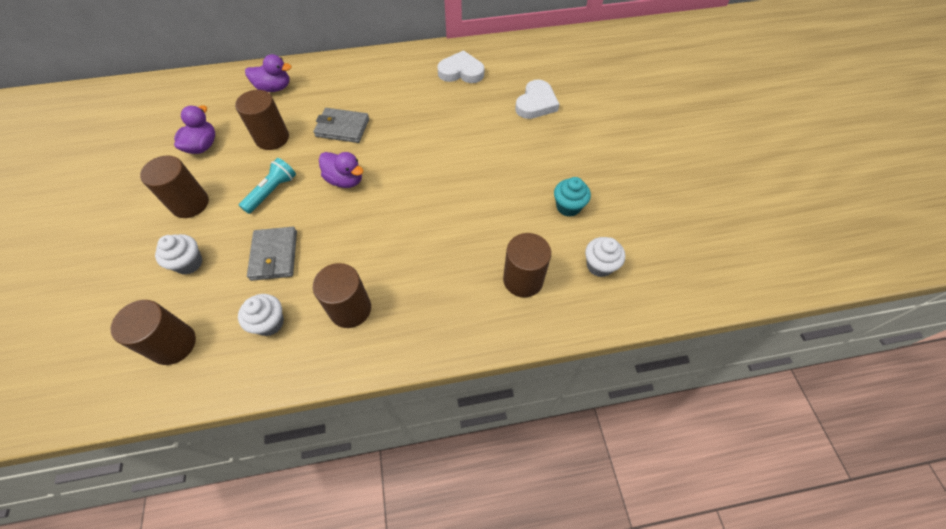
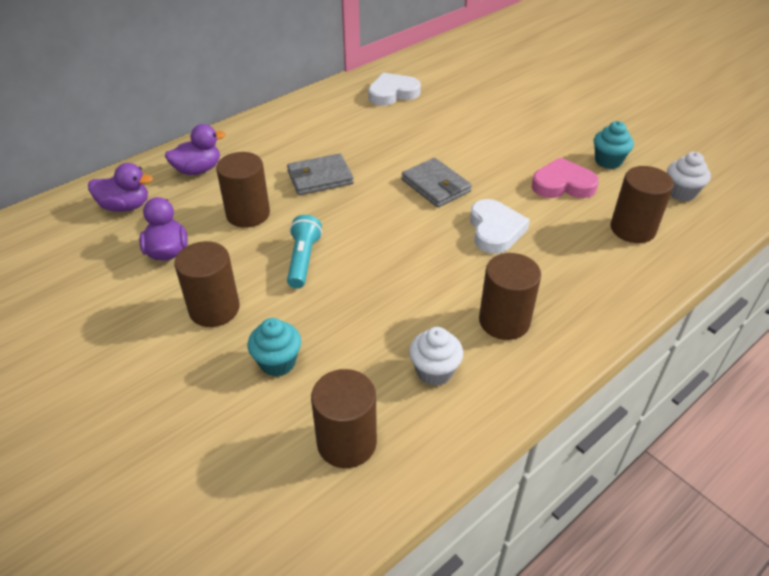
camera: 30 degrees left, 15 degrees down
(189, 263) = (277, 362): white cupcake -> turquoise cupcake
(274, 255) = (371, 312): grey wallet -> grey wallet (435, 186)
(345, 180) = (374, 219): purple duck -> purple duck (125, 206)
(509, 212) = (562, 184): none -> pink heart
(536, 103) = (492, 95): white heart -> white heart (495, 230)

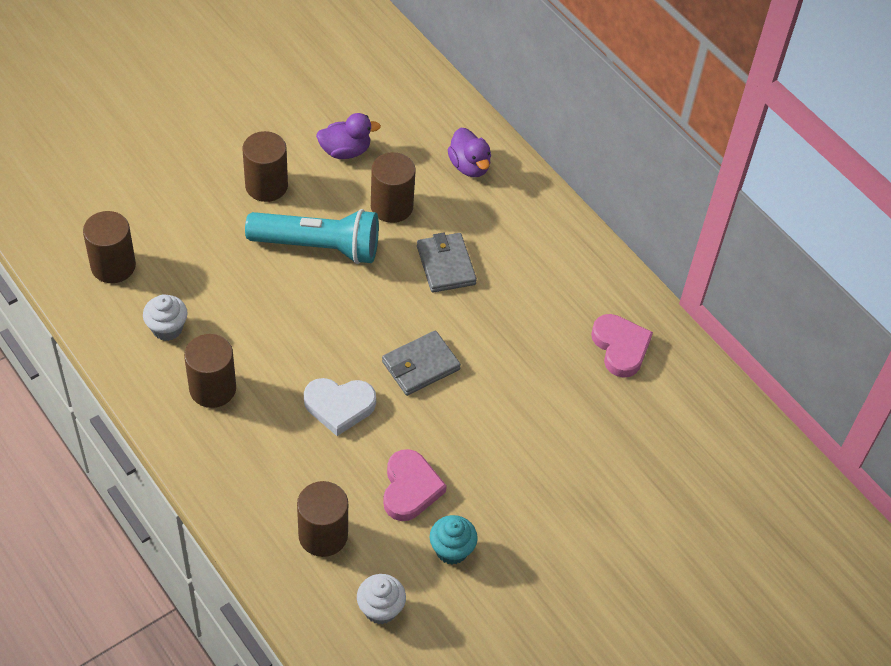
camera: 90 degrees right, 10 degrees up
(125, 206) = (415, 117): purple duck -> none
(277, 362) = (199, 227): turquoise cupcake -> none
(303, 260) = (318, 247): turquoise flashlight -> turquoise flashlight, size x1.77
(392, 93) = (620, 347): white heart -> pink heart

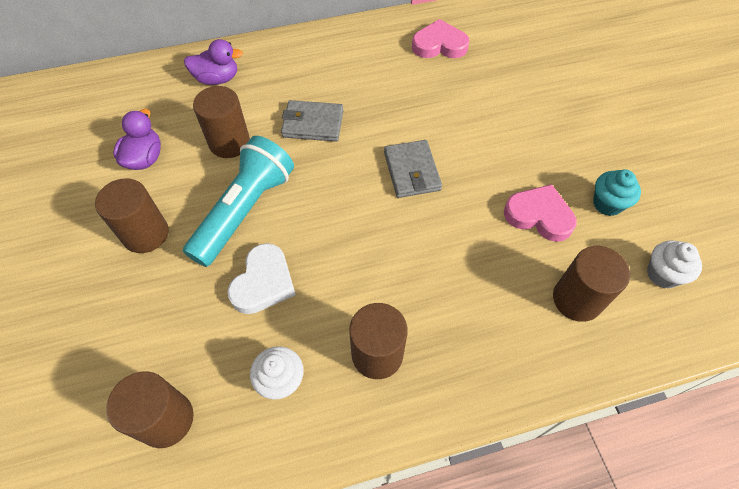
camera: 65 degrees left, 5 degrees up
(339, 406) = (435, 245): white heart -> white heart (263, 282)

